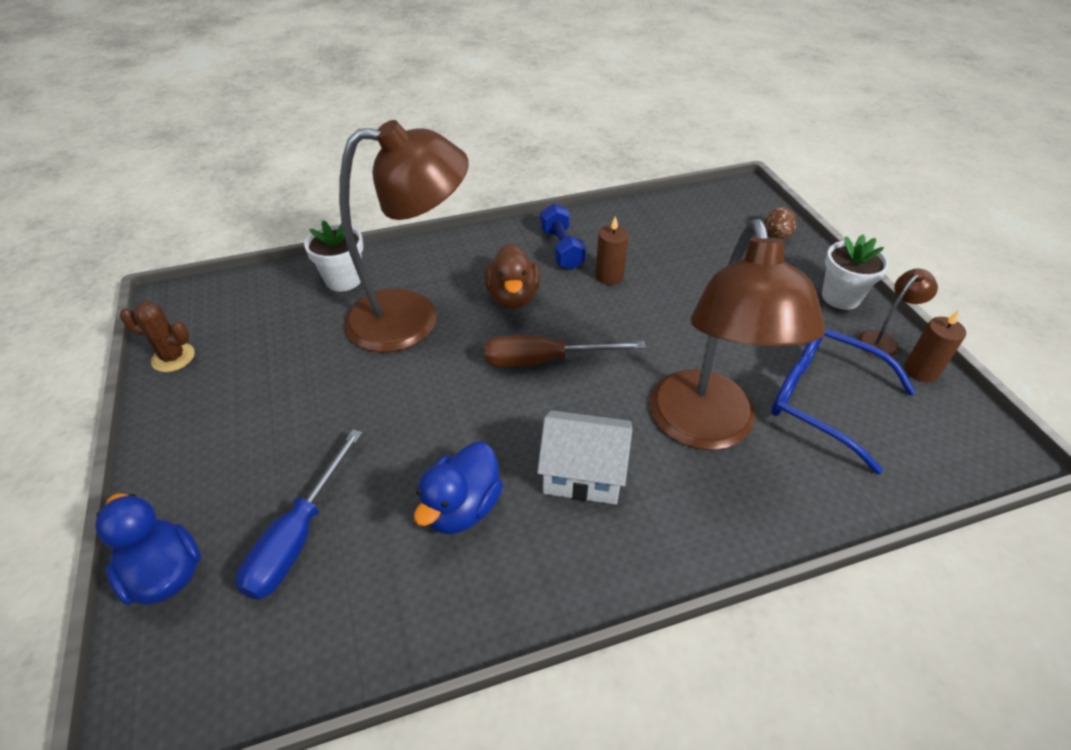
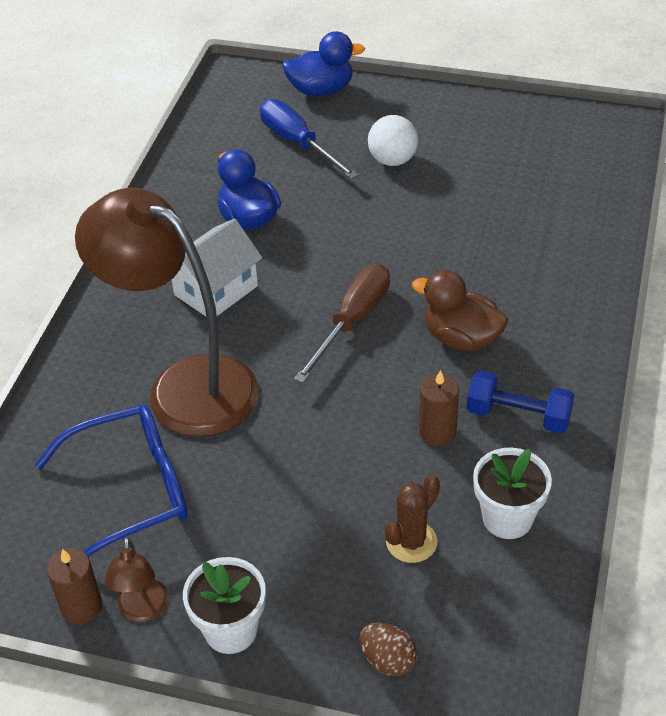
camera: 125 degrees right, 0 degrees up
(173, 357) = (537, 116): brown cactus -> brown cactus (411, 542)
(296, 433) = (392, 160): none -> white ball
(343, 280) = (581, 230): white flower pot -> white flower pot (507, 518)
(412, 318) = (482, 258): brown lamp -> none

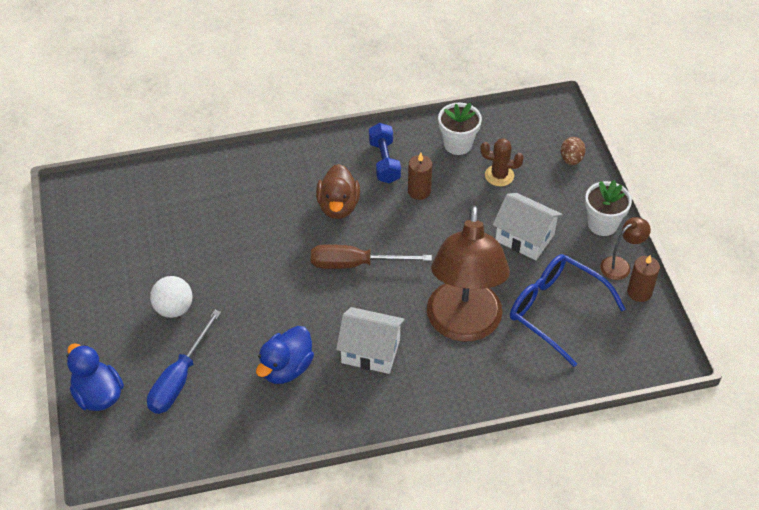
camera: 120 degrees left, 5 degrees up
(274, 516) = (524, 237): none -> white house

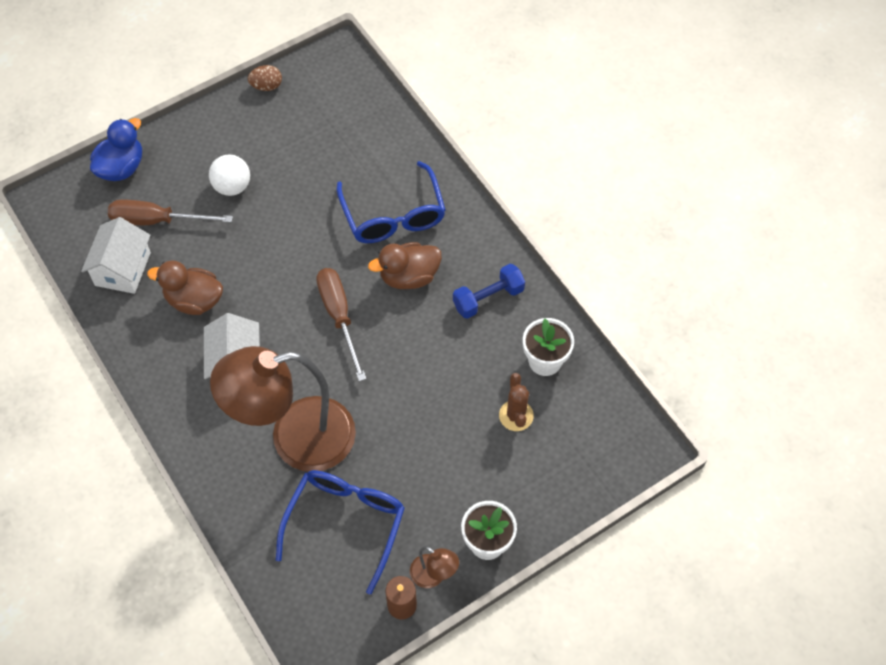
camera: 70 degrees right, 10 degrees up
(179, 378) = (157, 220): blue screwdriver -> brown screwdriver
(271, 200) = (393, 215): none -> blue glasses
(286, 368) = (194, 300): blue duck -> brown duck
(419, 191) = (460, 344): brown candle -> none
(524, 237) = (435, 466): white house -> white house (123, 269)
(571, 159) = (573, 484): brown egg -> brown egg (266, 86)

